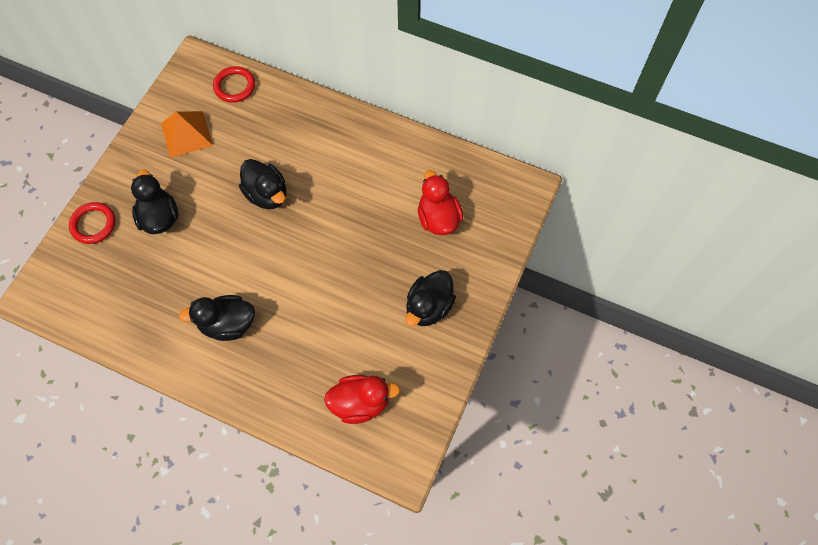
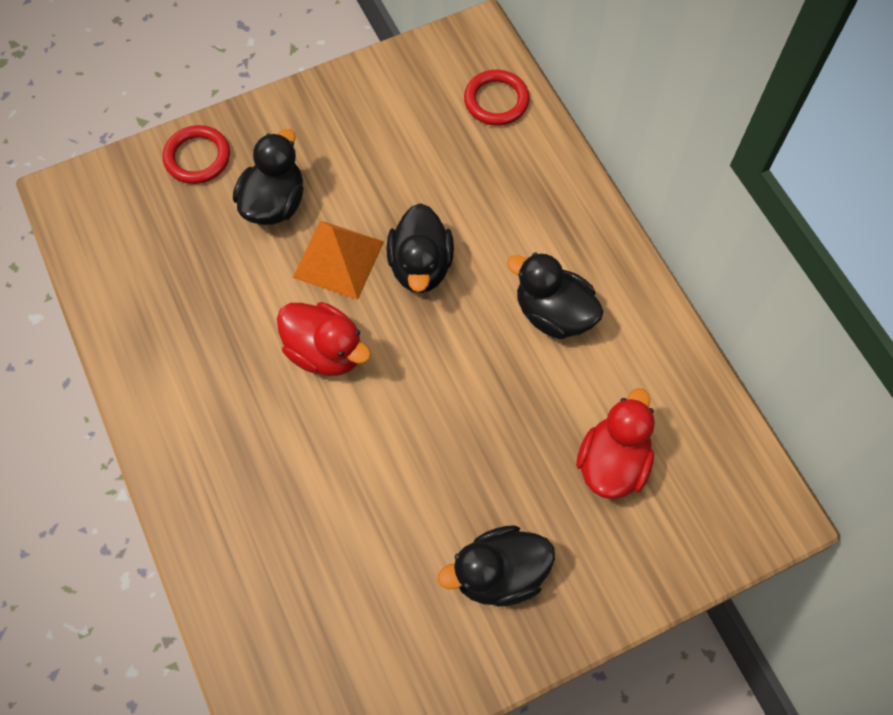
camera: 40 degrees right, 0 degrees up
(186, 134) = (390, 121): orange pyramid -> orange pyramid (338, 259)
(228, 324) = (239, 395): black duck -> black duck (553, 313)
(360, 403) = (307, 629): red duck -> red duck (325, 351)

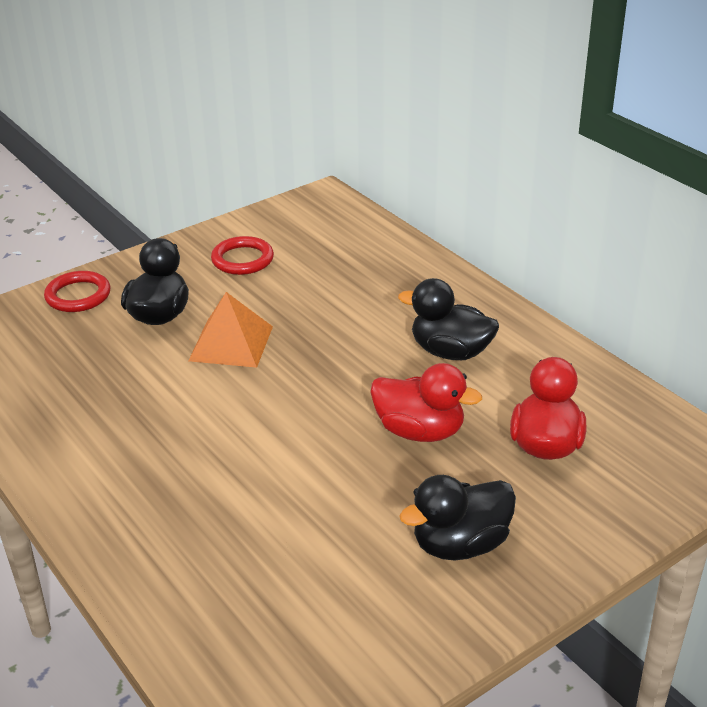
camera: 10 degrees left, 30 degrees down
(325, 351) = (233, 407): red duck -> red duck (419, 431)
(420, 266) = (313, 338): black duck -> none
(496, 101) = (353, 230): red ring -> red ring (242, 259)

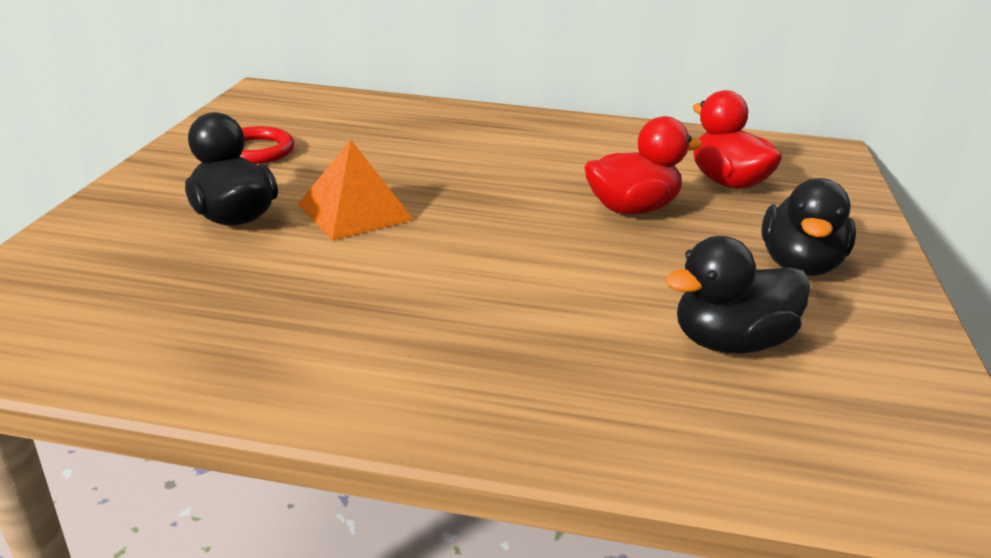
camera: 45 degrees left, 5 degrees down
(78, 295) = (94, 234): red ring -> none
(450, 352) = (558, 153): black duck -> black duck (730, 342)

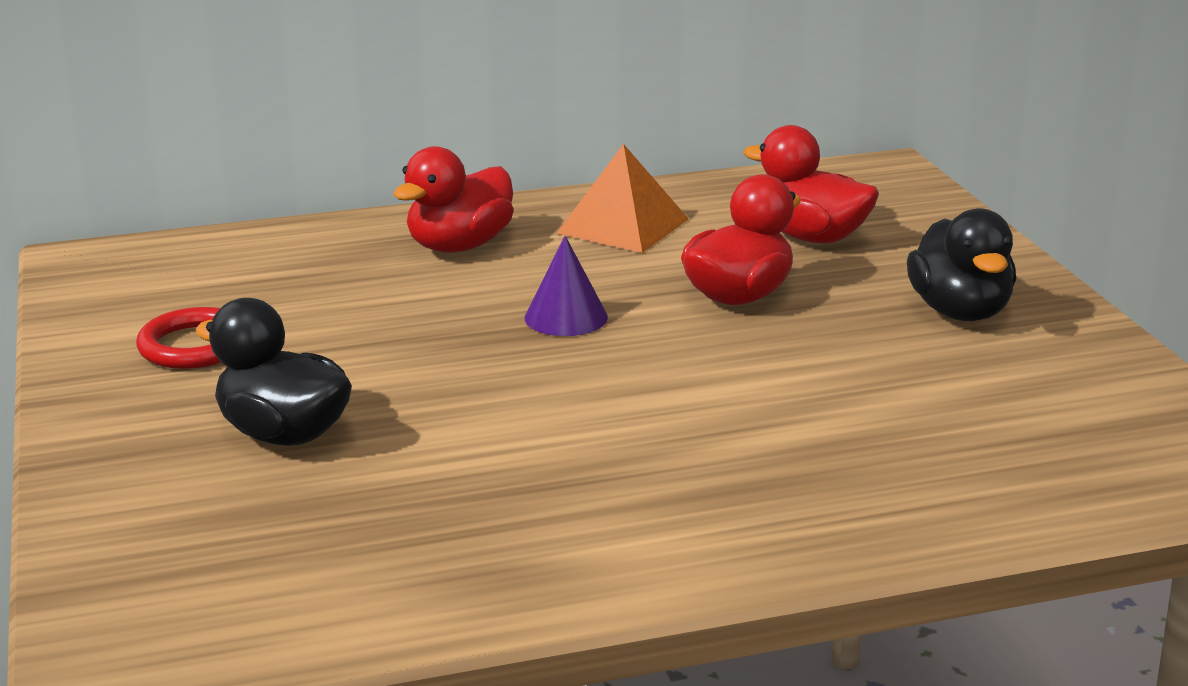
camera: 25 degrees left, 5 degrees down
(354, 211) = (426, 386): orange pyramid -> orange pyramid (622, 226)
(479, 132) = (459, 246): none -> red duck
(496, 191) = (566, 317): none -> purple cone
(730, 342) = (959, 406): black duck -> none

